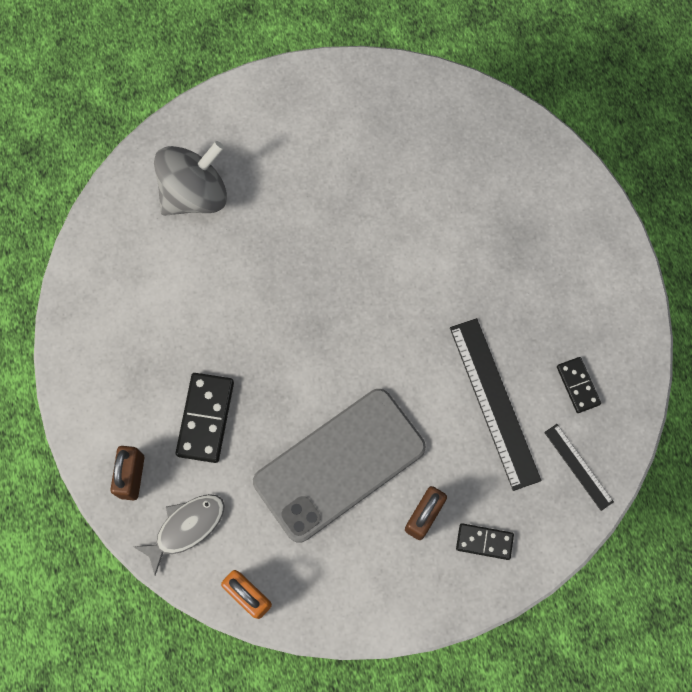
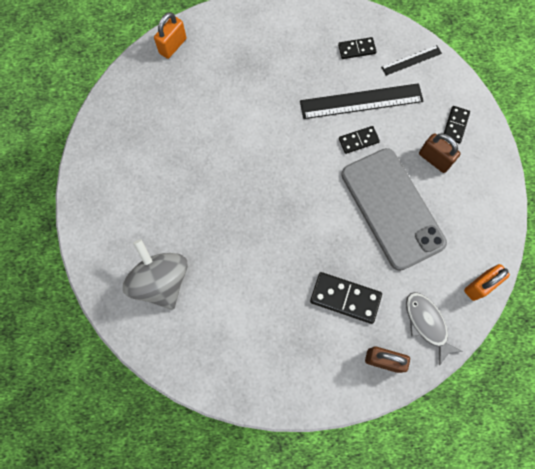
camera: 80 degrees left, 0 degrees up
(432, 407) = (358, 140): none -> black domino
(523, 140) = (173, 46): none -> orange padlock

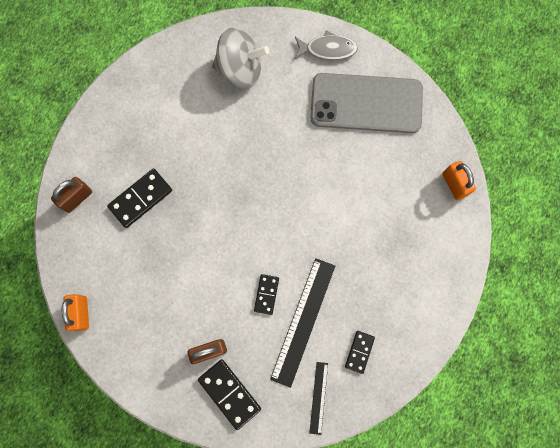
camera: 120 degrees right, 5 degrees up
(392, 208) = (189, 283): grey phone -> grey phone (366, 103)
(427, 323) = (81, 249): grey fish -> grey fish (328, 49)
(455, 125) = (229, 393): black domino -> black domino, size x1.63

